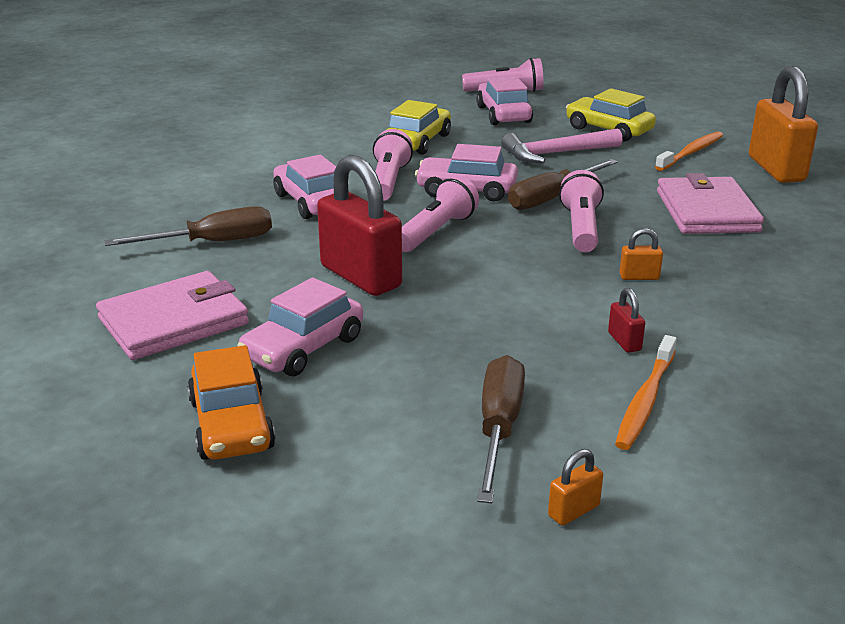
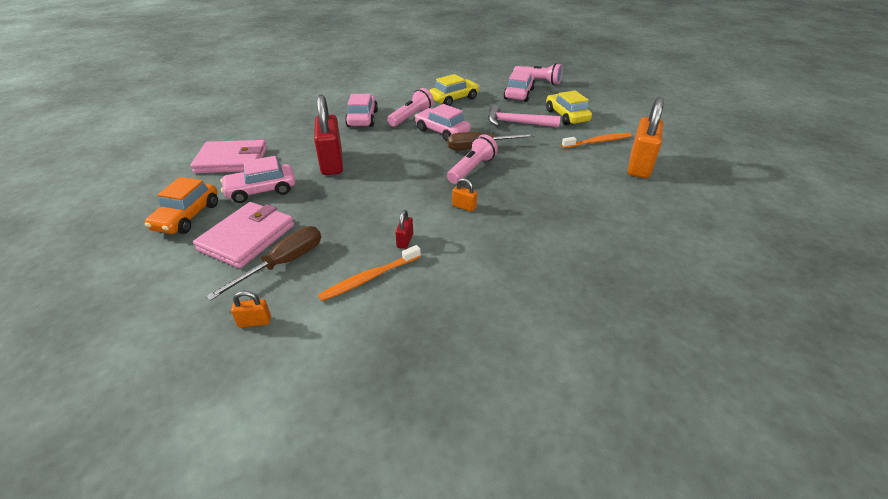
camera: 30 degrees right, 10 degrees up
(212, 243) = (295, 127): brown screwdriver -> none
(436, 232) = (397, 150): pink flashlight -> none
(707, 211) = (557, 180): pink wallet -> pink wallet (247, 237)

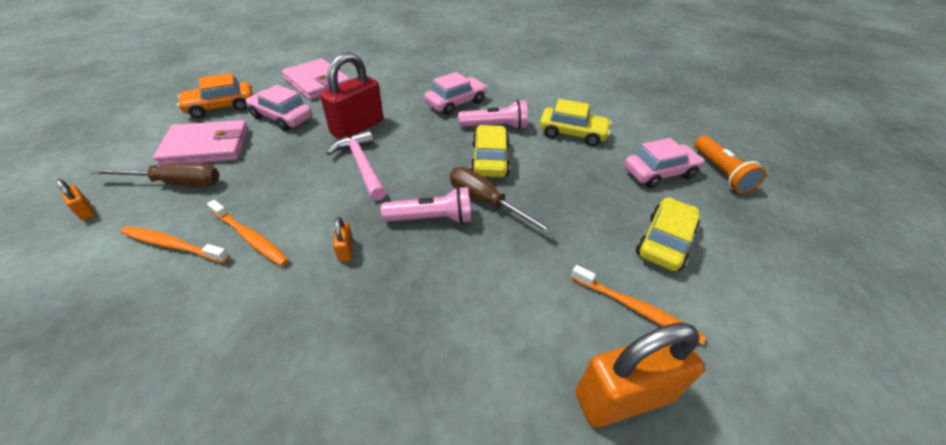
camera: 50 degrees right, 5 degrees up
(405, 241) = (250, 238): red padlock -> orange toothbrush
(442, 131) = (490, 159): pink car -> yellow car
(517, 123) = (582, 205): pink hammer -> pink hammer (362, 165)
(538, 81) = (720, 173): pink flashlight -> orange flashlight

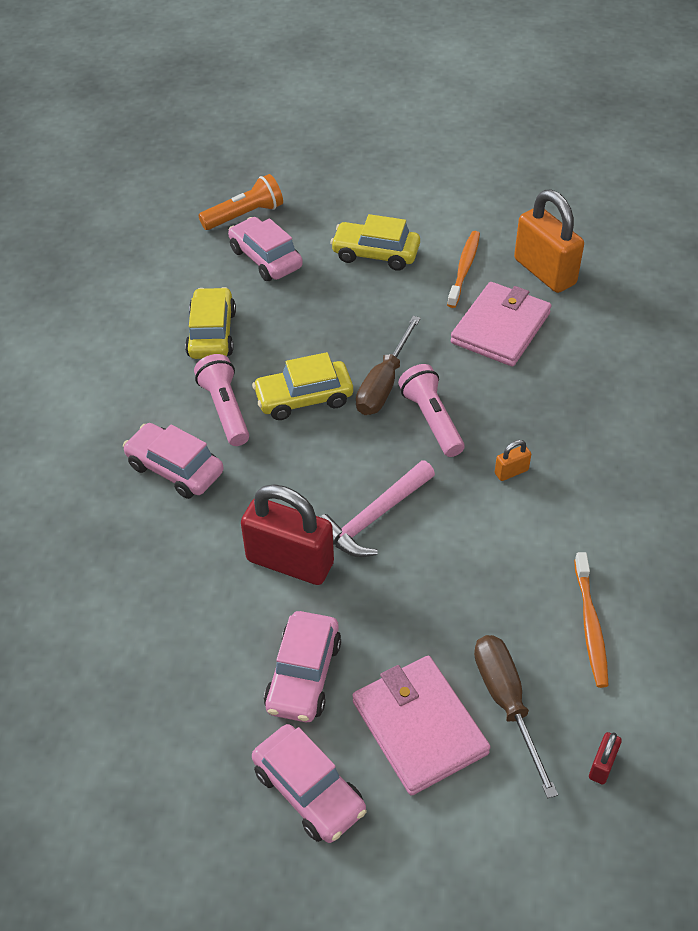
camera: 105 degrees left, 5 degrees up
(86, 211) = (602, 765): orange padlock -> red padlock
(221, 107) = (309, 791): orange car -> pink car
(250, 238) = (541, 561): orange toothbrush -> none
(317, 83) = (171, 688): pink wallet -> pink wallet (501, 328)

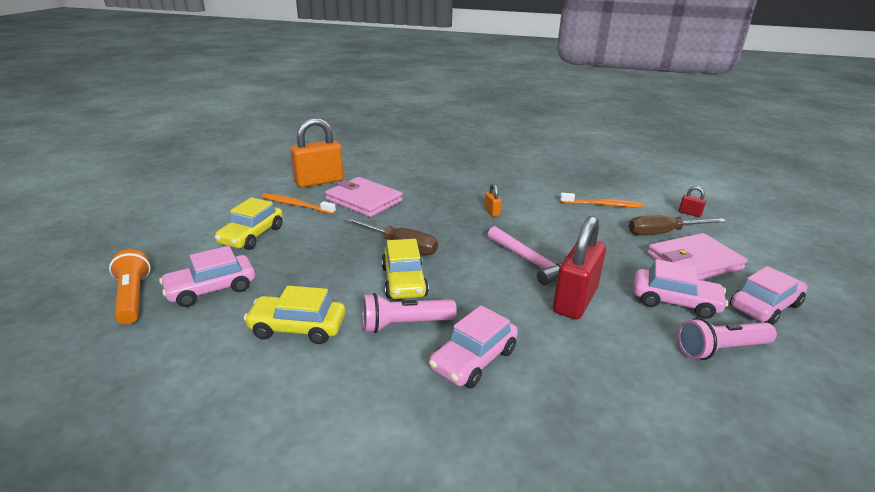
camera: 85 degrees left, 20 degrees down
(432, 420) = (442, 232): pink flashlight -> pink flashlight (720, 349)

